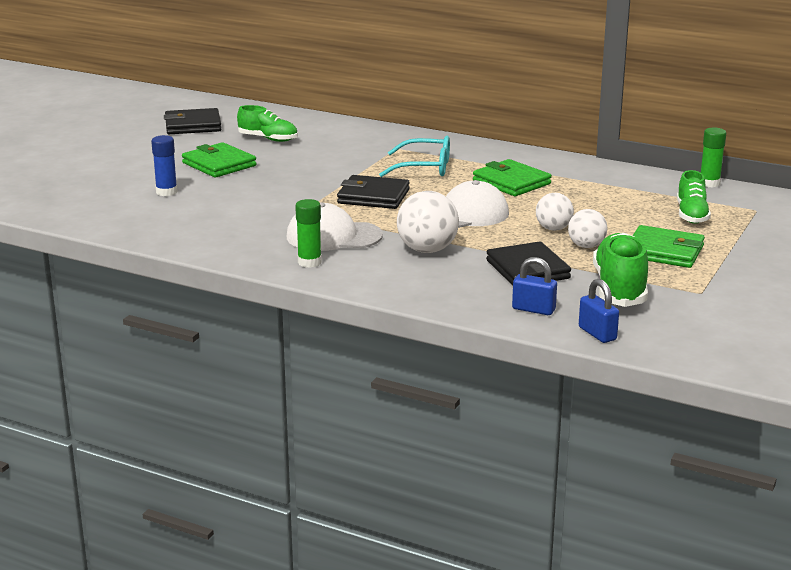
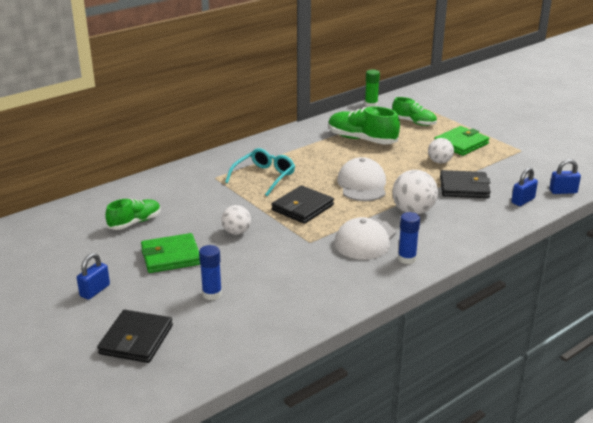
camera: 65 degrees left, 5 degrees up
(139, 152) = (95, 291): none -> blue padlock
(193, 125) = (57, 250): black wallet -> black wallet (136, 340)
(309, 262) = (407, 259): green glue stick -> blue glue stick
(511, 182) = (318, 156): green wallet -> none
(553, 229) = (406, 164): white ball -> white ball (236, 232)
(619, 288) = (505, 169): green shoe -> green shoe (362, 139)

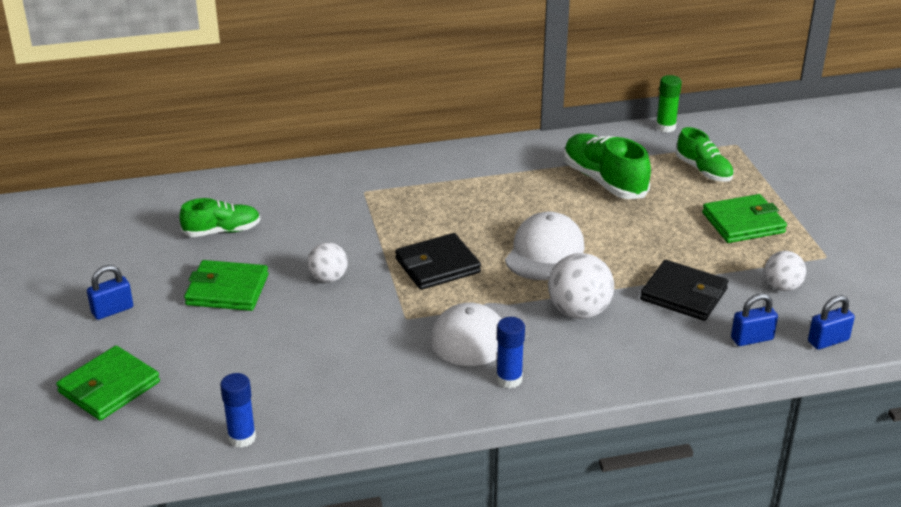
camera: 25 degrees right, 5 degrees up
(136, 340) = (109, 387): black wallet -> green wallet
(212, 294) = (234, 355): blue glue stick -> blue glue stick (242, 438)
(264, 177) = (425, 207): turquoise glasses -> none
(439, 162) = (684, 244): white ball -> white ball (782, 287)
(563, 191) = (828, 341): blue padlock -> blue padlock turned 45 degrees counterclockwise

